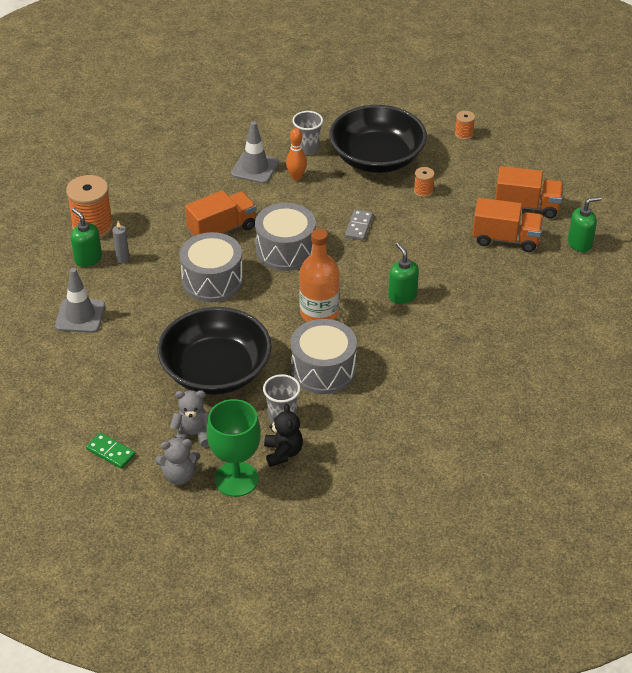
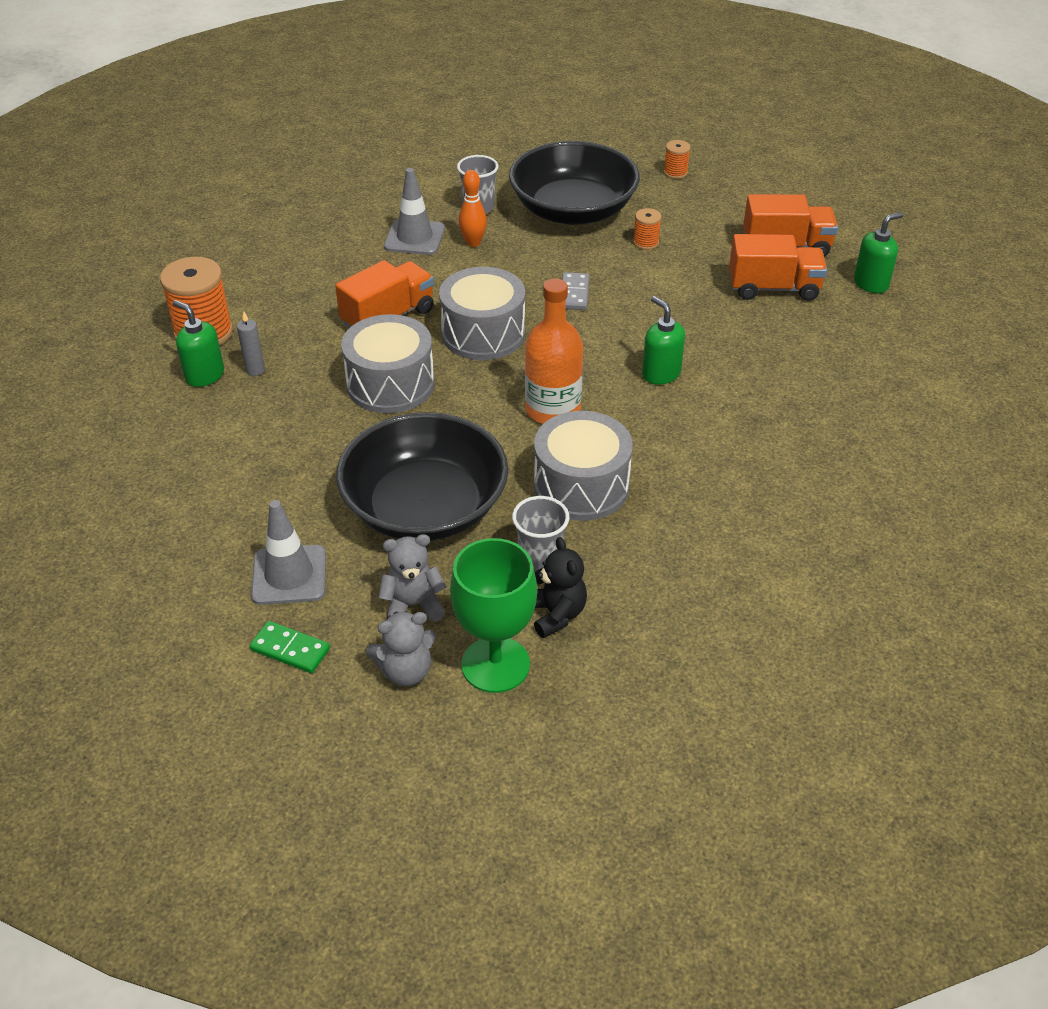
camera: 10 degrees left, 0 degrees up
(80, 316) = (206, 454): grey traffic cone -> grey traffic cone (289, 575)

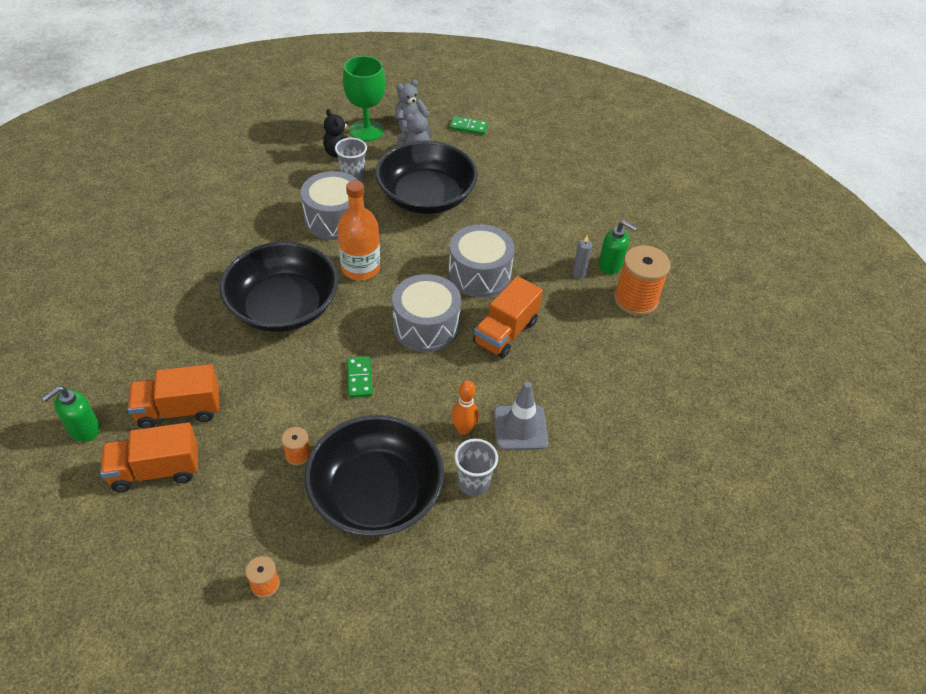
camera: 165 degrees right, 5 degrees up
(289, 575) = (486, 156): grey traffic cone -> none
(574, 293) = (359, 378): grey domino -> green domino
(660, 374) = (283, 307): green soap dispenser -> black bowl

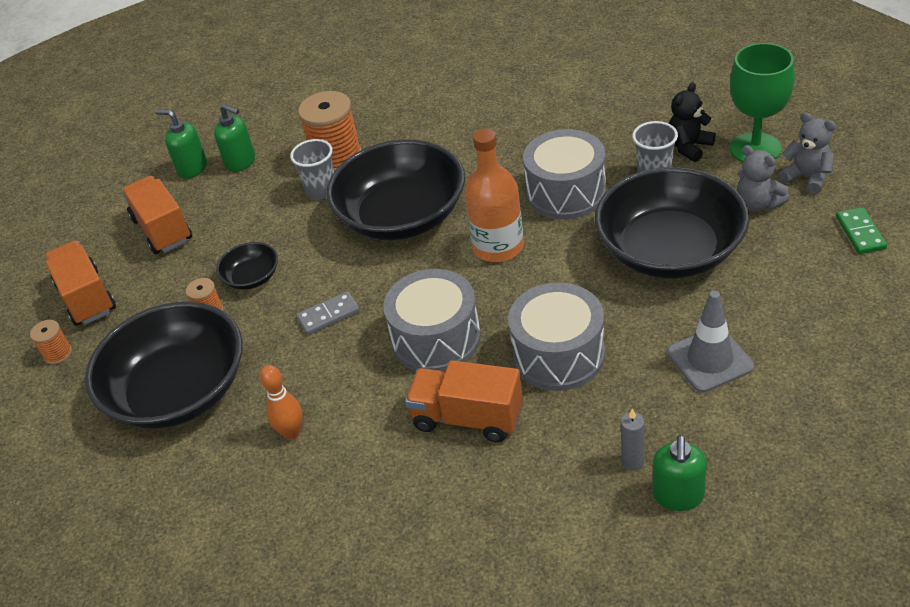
camera: 80 degrees right, 5 degrees down
(112, 390) = (241, 162): none -> green soap dispenser
(179, 410) = (234, 211): orange truck -> orange truck (86, 298)
(278, 416) = (252, 277): none -> black bowl
(359, 378) = (328, 315): green domino -> grey domino
(473, 482) = (218, 469): grey cup -> grey cup (321, 190)
(520, 428) = (314, 487): grey traffic cone -> grey traffic cone (710, 360)
(635, 300) = (622, 550): orange spool -> orange spool (337, 158)

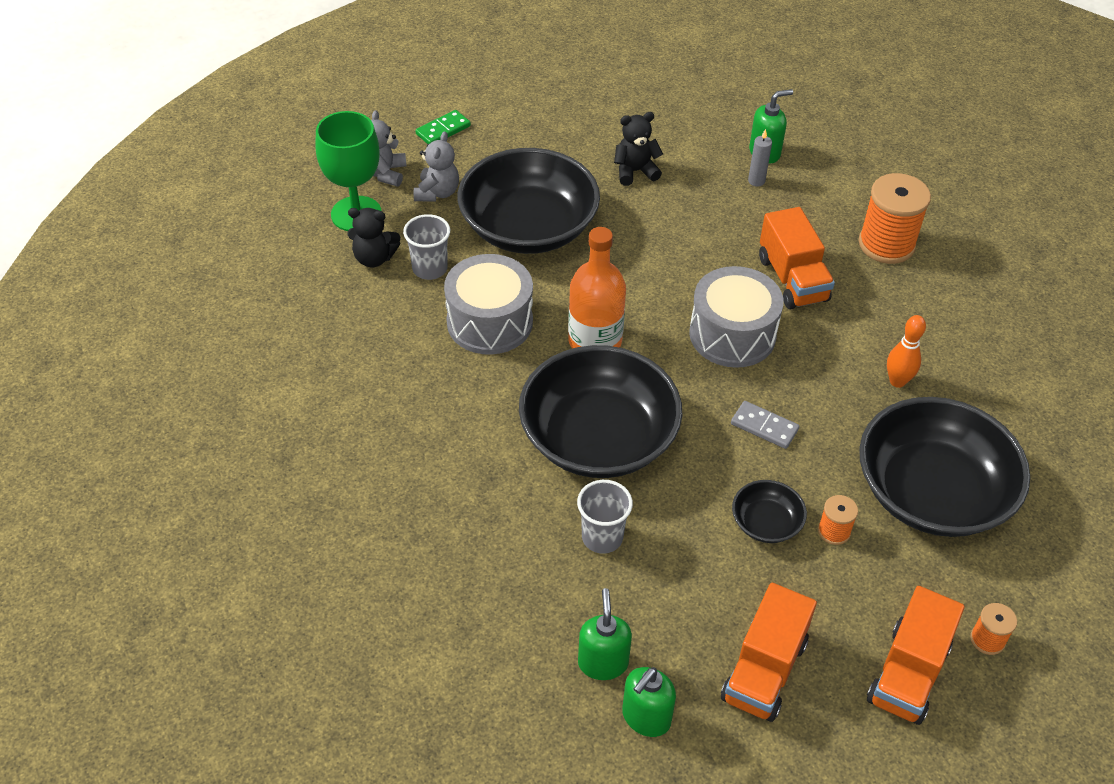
camera: 130 degrees left, 5 degrees up
(192, 168) = (646, 717): green soap dispenser -> green soap dispenser turned 45 degrees clockwise
(337, 158) = (539, 555): orange spool -> orange spool (886, 244)
(558, 355) = (691, 252): grey drum -> none
(710, 360) = (635, 171): grey traffic cone -> black teddy bear

